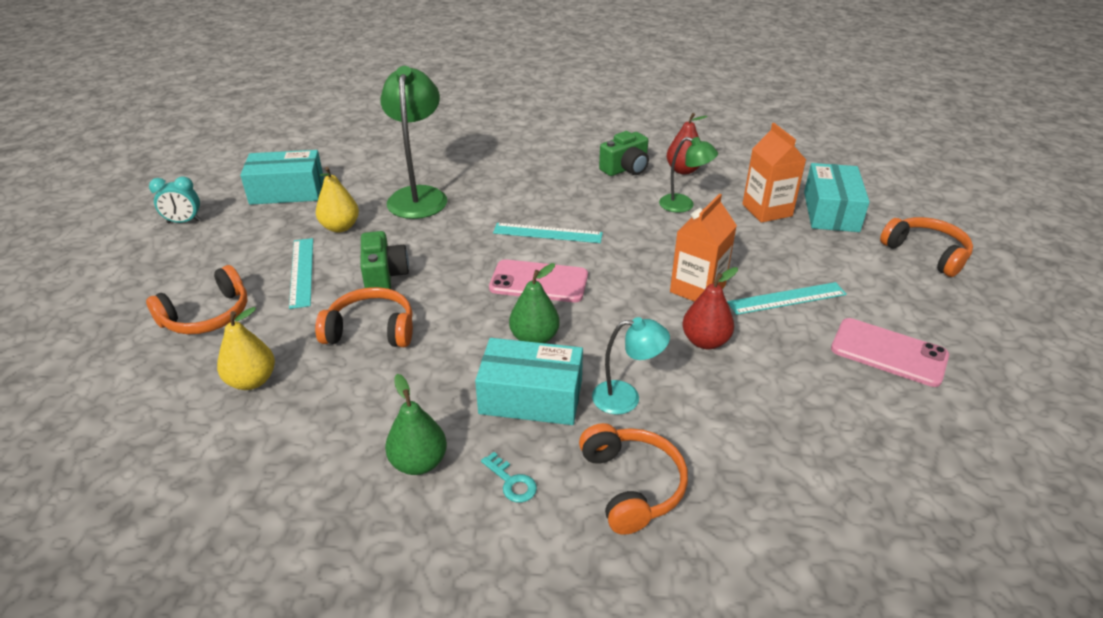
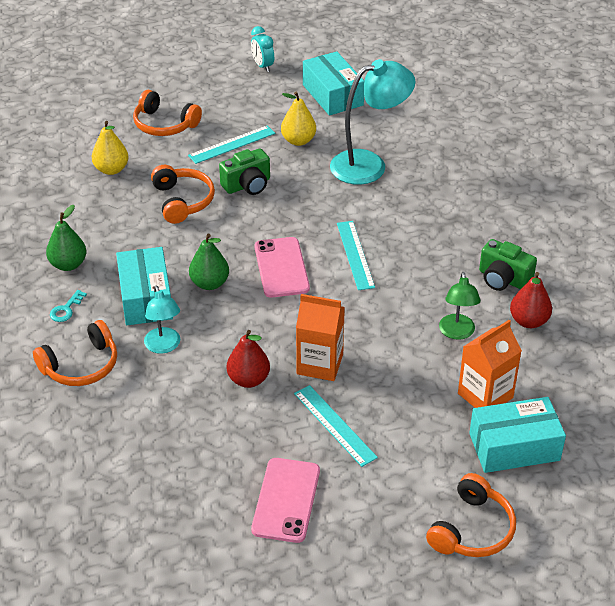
camera: 70 degrees right, 5 degrees up
(419, 196) = (369, 165): green lamp -> turquoise lamp

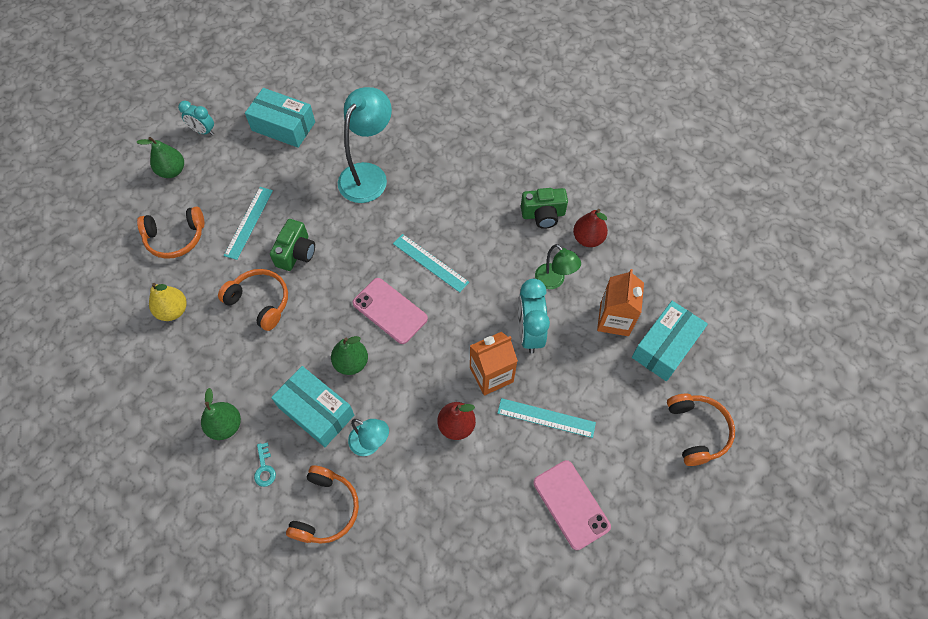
camera: 40 degrees left, 20 degrees up
(209, 80) = (172, 171): none -> green pear
(298, 140) = (296, 186): yellow pear -> none
(390, 356) = (529, 332): none -> turquoise clock

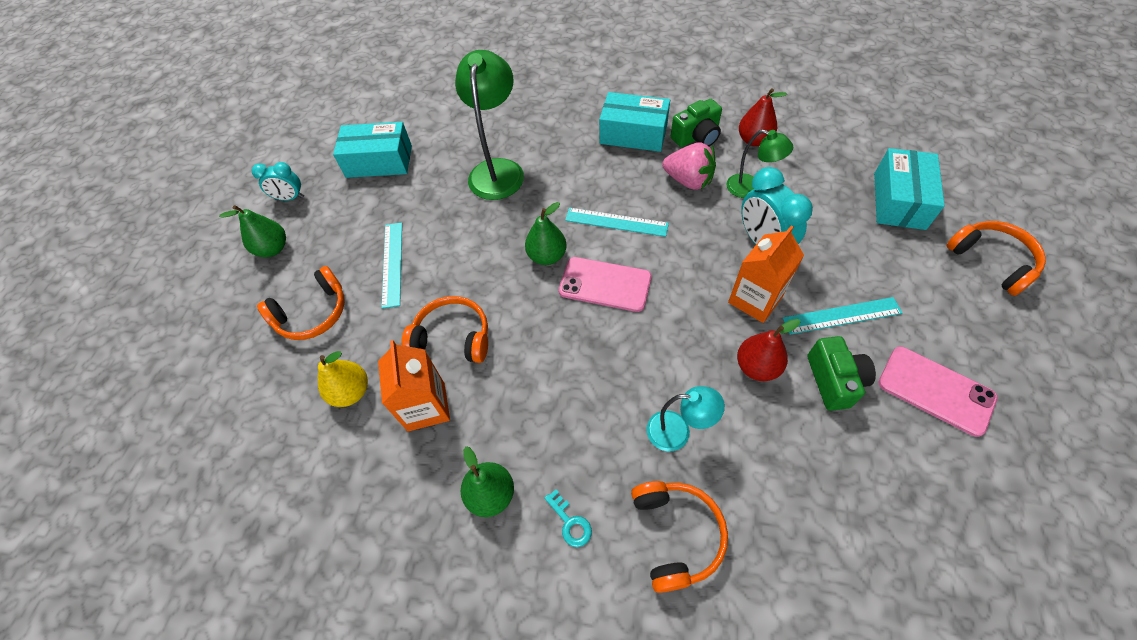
camera: 20 degrees left, 5 degrees down
(296, 253) = (465, 271): green camera -> green camera (834, 380)
(316, 411) = (591, 425): turquoise box -> turquoise box (633, 134)
(351, 363) = (597, 355): green pear -> green pear (547, 256)
(368, 175) = (498, 170): turquoise lamp -> green lamp
(509, 252) = (688, 180): none -> pink strawberry
(614, 319) = (833, 197): orange carton -> orange carton (426, 406)

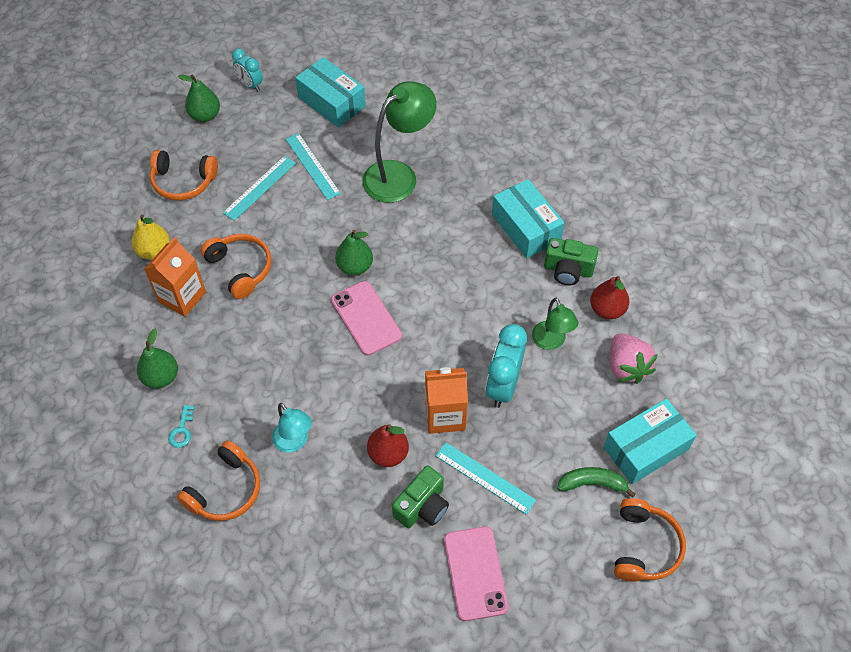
camera: 40 degrees right, 0 degrees up
(616, 222) = (427, 283): turquoise ruler -> turquoise ruler (312, 166)
(688, 180) = (515, 297): pink strawberry -> pink strawberry (626, 367)
(906, 252) = (592, 483): none -> green banana

